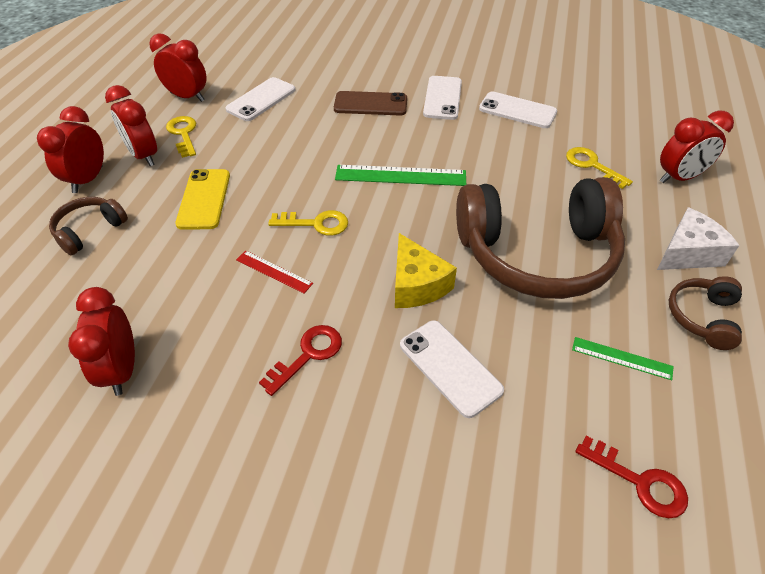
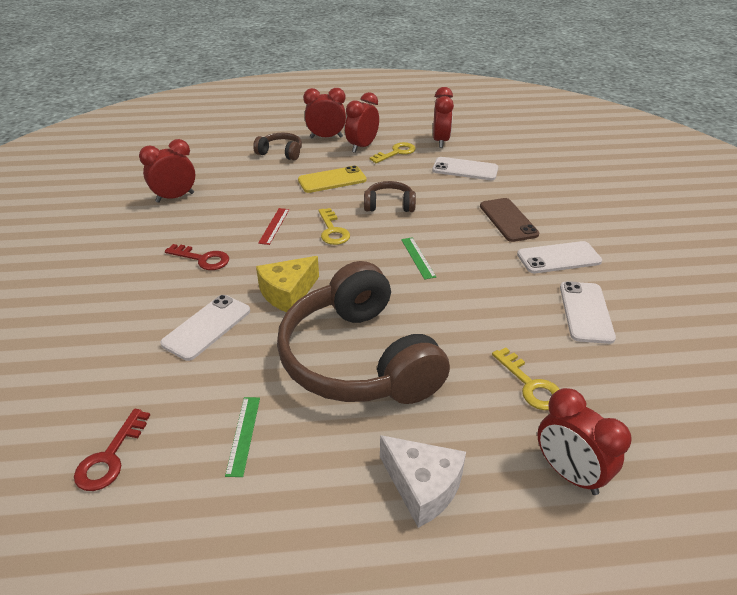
camera: 70 degrees right, 10 degrees down
(400, 175) = (418, 257): green ruler -> green ruler, size x0.57
(592, 165) = (530, 385): yellow key -> yellow key turned 120 degrees clockwise
(702, 317) = (320, 503): brown headphones -> brown headphones (389, 205)

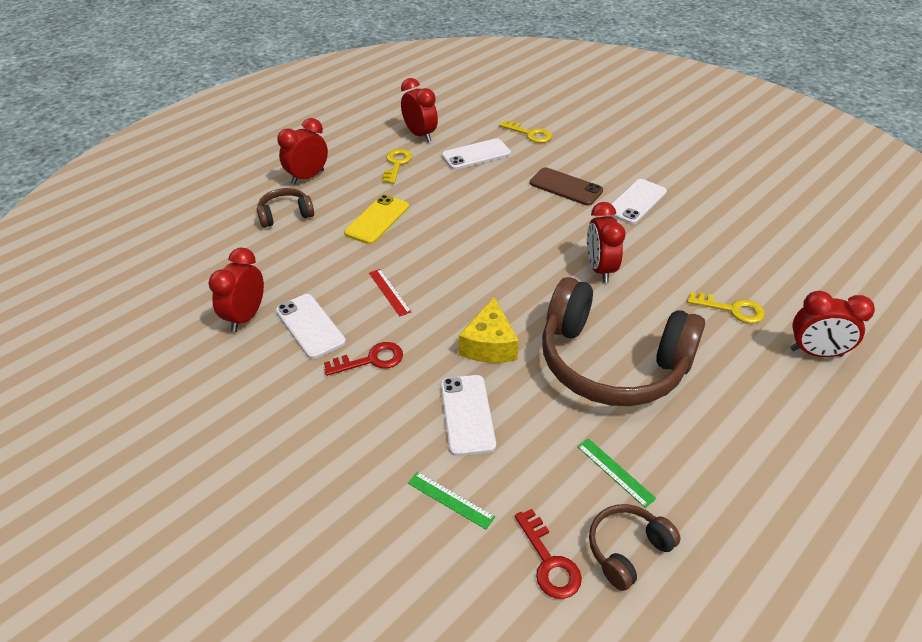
camera: 40 degrees left, 5 degrees up
(332, 231) = (446, 269): yellow key -> yellow key (530, 134)
(362, 147) = (357, 172): red clock -> red clock (600, 269)
(389, 205) = (460, 220): brown headphones -> brown headphones (627, 549)
(418, 257) = (544, 255): green ruler -> green ruler (450, 500)
(422, 487) = (760, 419): white cheese -> none
(586, 312) = (700, 236): white phone -> white phone (310, 326)

